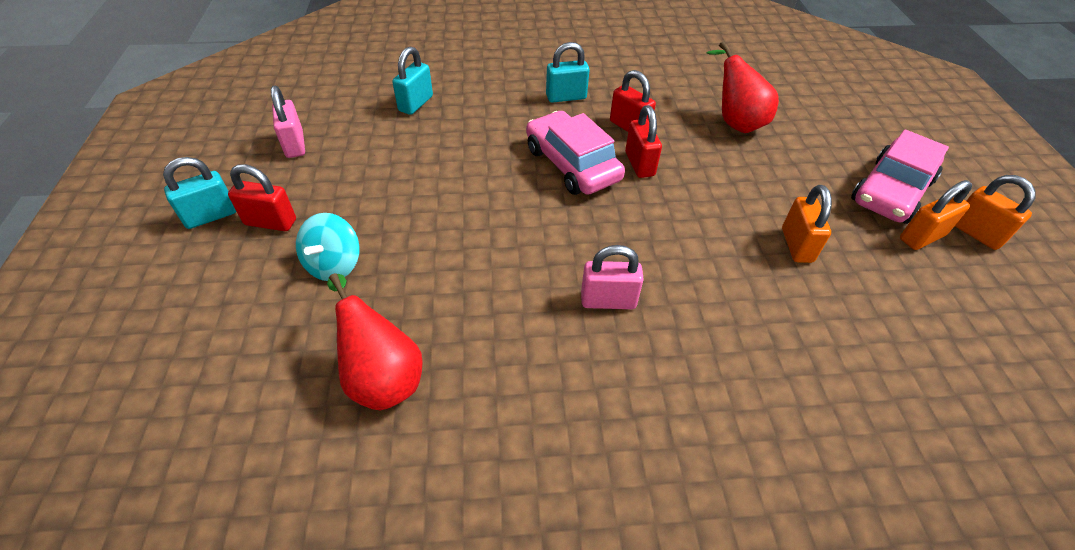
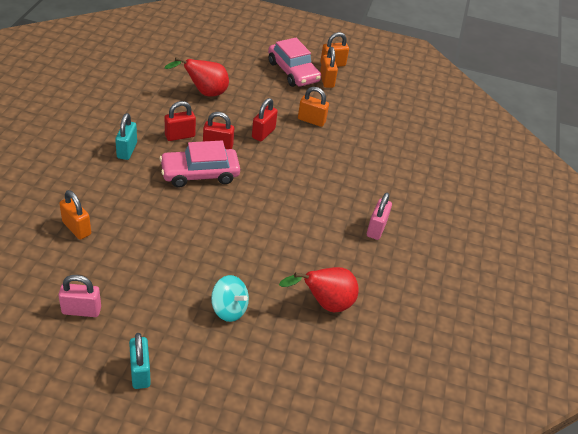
camera: 75 degrees left, 5 degrees down
(270, 222) = (168, 337): red padlock -> red padlock (263, 133)
(415, 104) = (76, 228): turquoise padlock -> orange padlock
(608, 301) = (315, 200): pink padlock -> pink padlock (376, 229)

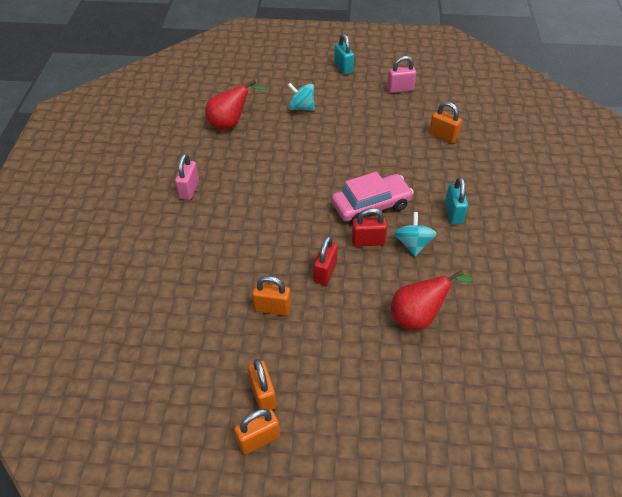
camera: 175 degrees right, 5 degrees up
(180, 136) = (413, 244): red padlock -> turquoise spinning top
(293, 72) = (316, 399): pink car -> none

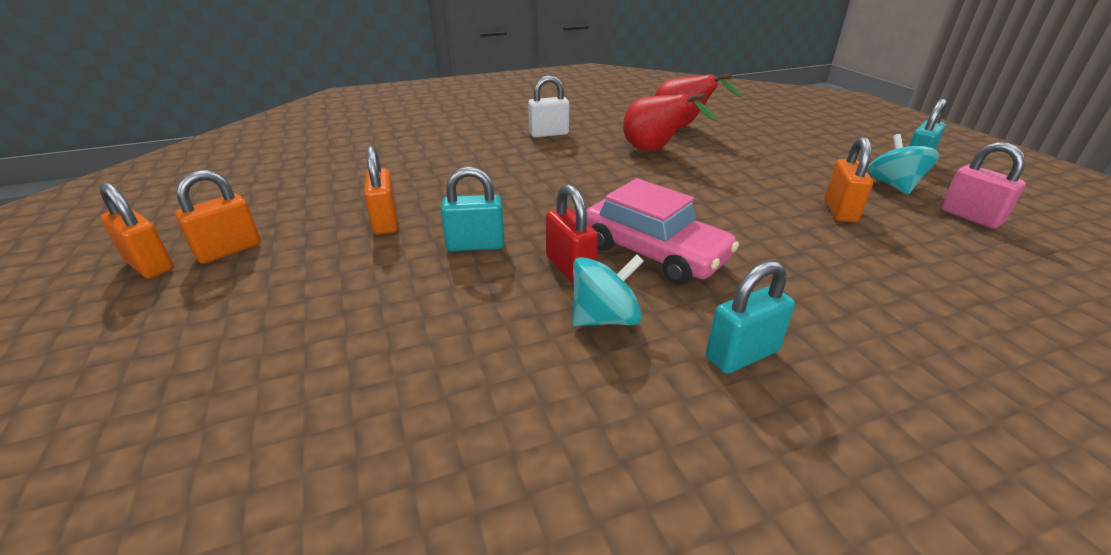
camera: 65 degrees right, 15 degrees down
(189, 189) = (549, 134): pink padlock -> white padlock
(301, 107) = (778, 156): turquoise spinning top -> turquoise spinning top (893, 185)
(325, 272) = (475, 245): red padlock -> turquoise padlock
(418, 316) = (422, 368): red pear -> red pear (654, 151)
(443, 136) = (940, 290): orange padlock -> orange padlock (840, 211)

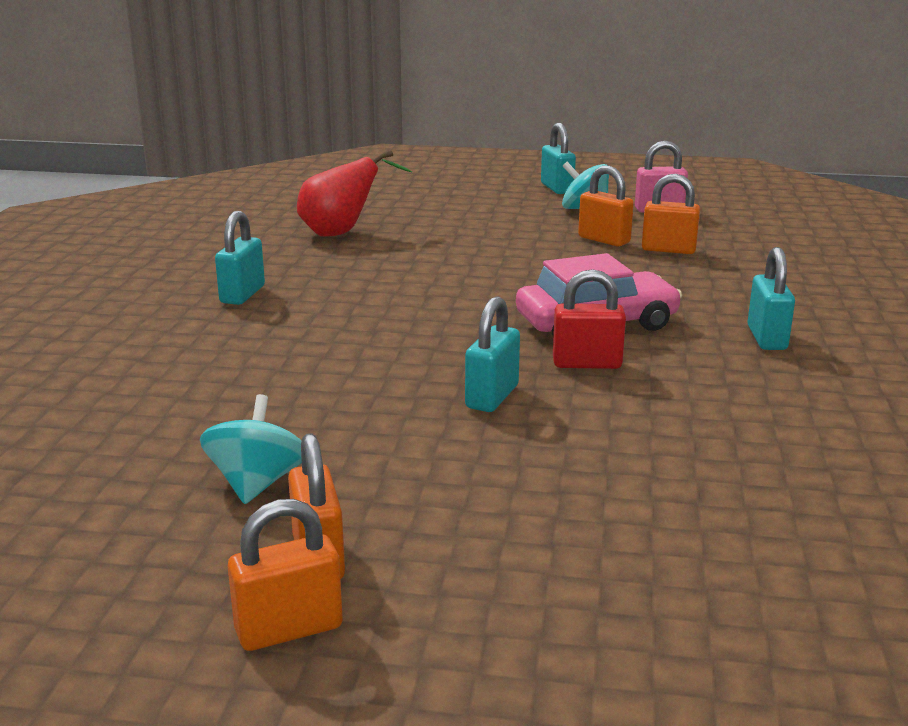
camera: 60 degrees left, 10 degrees down
(386, 222) = (370, 437): orange padlock -> orange padlock (668, 249)
(549, 134) = (242, 294): white padlock -> turquoise padlock
(605, 318) = (682, 370): turquoise spinning top -> turquoise spinning top (257, 483)
(654, 151) = (383, 261): red pear -> none

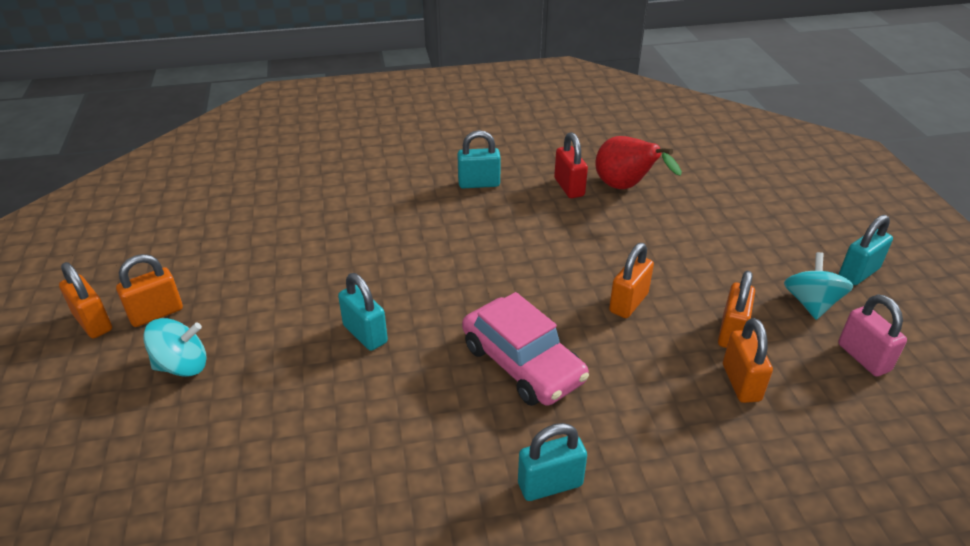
camera: 70 degrees right, 15 degrees up
(257, 483) = (229, 269): turquoise spinning top -> turquoise spinning top (182, 365)
(492, 397) = (365, 334): turquoise padlock -> turquoise padlock turned 45 degrees clockwise
(535, 266) = (628, 303): none -> orange padlock
(587, 363) = (440, 372): red padlock -> red padlock (569, 187)

